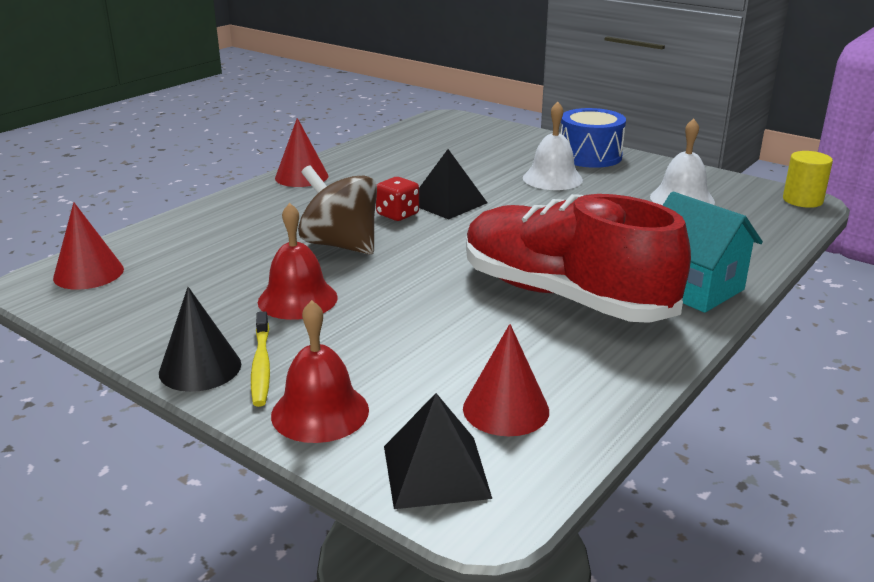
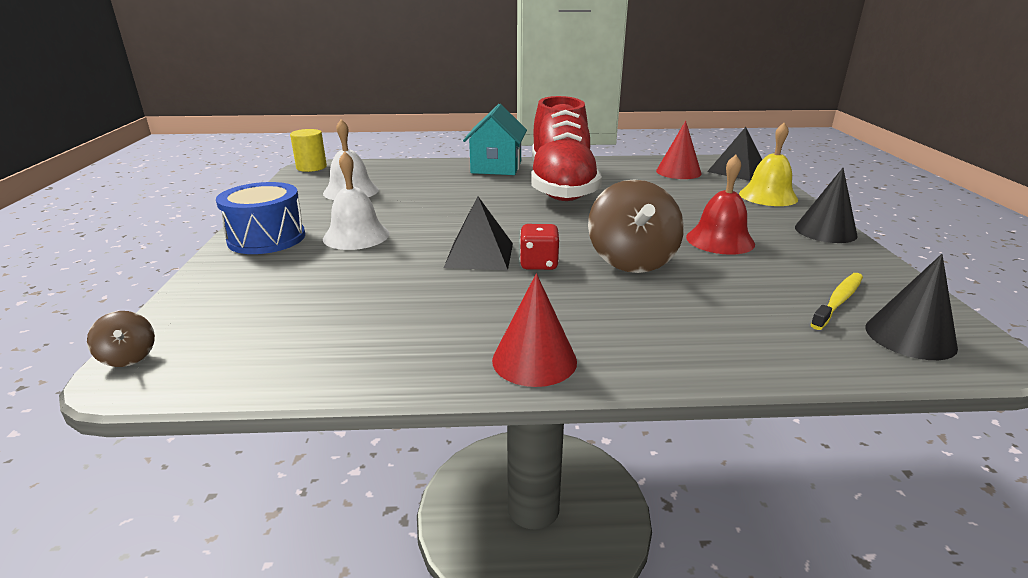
camera: 130 degrees left, 0 degrees up
(88, 273) = (910, 337): red cone -> black cone
(261, 365) = (783, 220): yellow toothbrush -> yellow toothbrush (838, 301)
(320, 412) = (768, 196): red bell -> yellow bell
(463, 117) = (128, 357): none -> brown spinning top

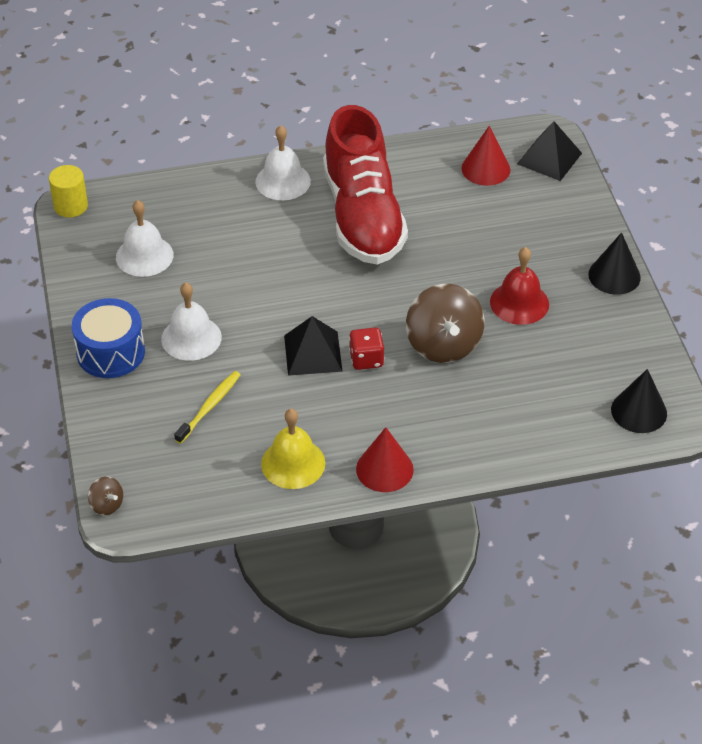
camera: 10 degrees left, 20 degrees up
(496, 167) = (283, 181): turquoise house -> white bell
(768, 196) = (573, 214): yellow bell -> yellow bell (293, 463)
(838, 301) = (600, 377): yellow toothbrush -> yellow toothbrush (209, 407)

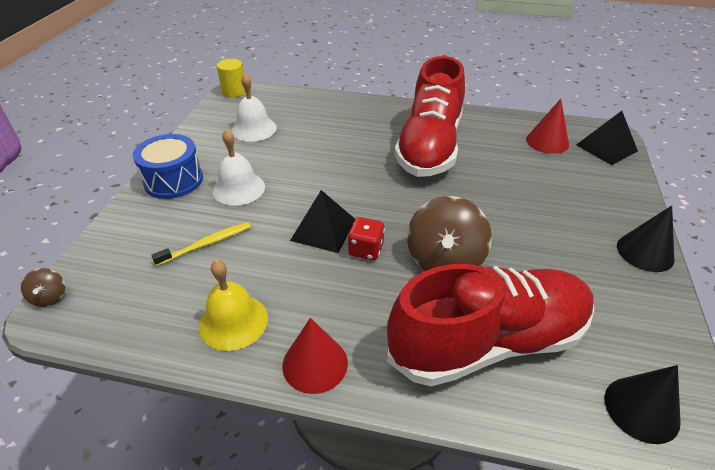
camera: 25 degrees right, 5 degrees down
(283, 181) = (384, 112): white bell -> none
(511, 403) = (488, 342): none -> red shoe
(519, 303) = (536, 247): red bell -> none

